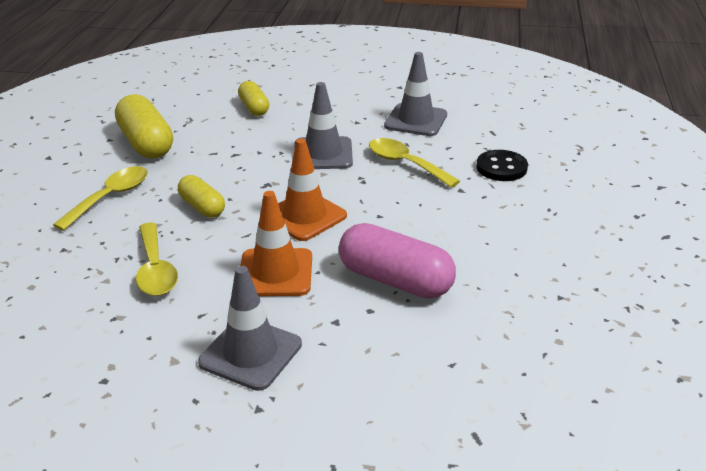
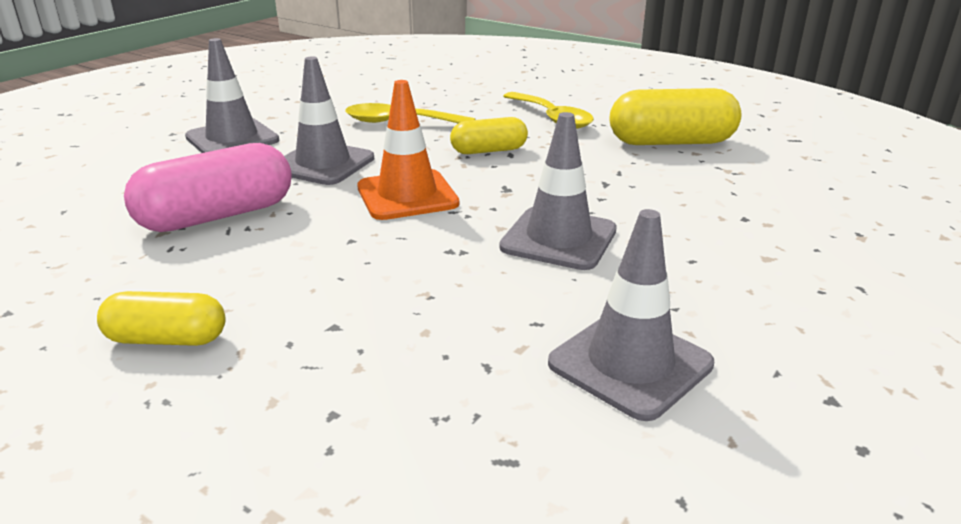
camera: 115 degrees right, 5 degrees down
(254, 108) = (759, 217): yellow capsule -> yellow capsule (167, 339)
(275, 273) = (323, 164): orange traffic cone -> grey traffic cone
(406, 164) = (465, 299): yellow spoon -> none
(501, 168) = (350, 403): black button -> none

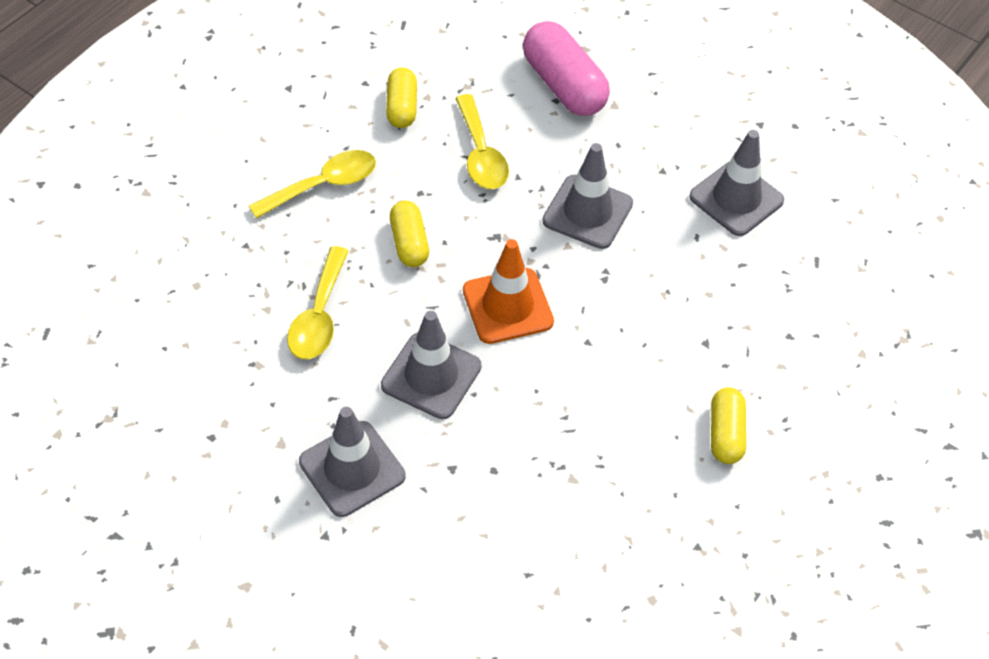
camera: 90 degrees left, 25 degrees up
(217, 216) = (543, 443): pink capsule -> pink capsule (563, 85)
(626, 178) = (480, 154): none -> yellow spoon
(671, 142) = (402, 107): yellow capsule -> yellow capsule, size x0.59

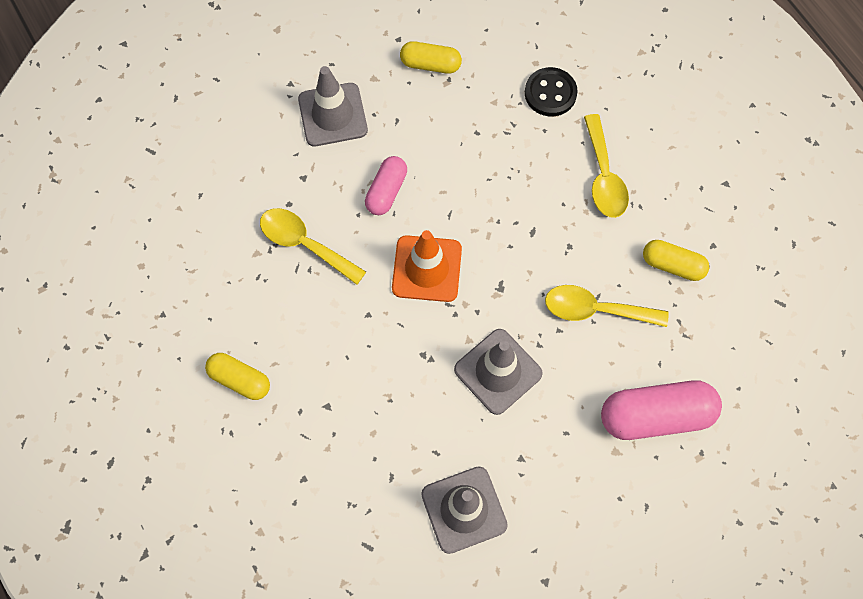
camera: 115 degrees right, 15 degrees up
(234, 259) = (550, 93): none -> black button
(319, 315) = (473, 134): yellow spoon -> yellow spoon (305, 244)
(409, 243) = (519, 219): yellow capsule -> yellow capsule (430, 64)
(431, 376) = (386, 191): grey traffic cone -> pink capsule

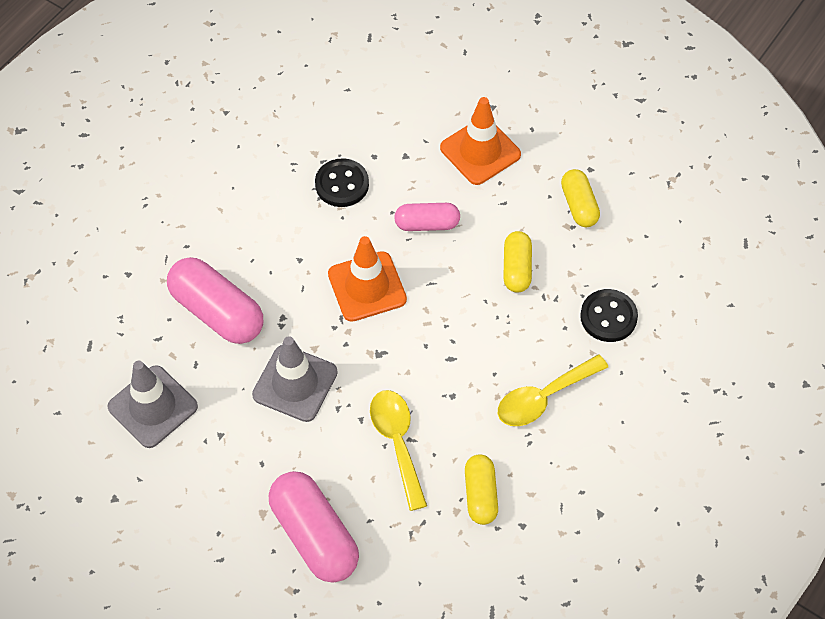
camera: 65 degrees right, 10 degrees down
(240, 380) = (194, 191): yellow capsule -> yellow capsule (516, 268)
(305, 244) = (342, 184): yellow spoon -> black button
(332, 115) = (480, 151): grey traffic cone -> orange traffic cone
(389, 411) = (217, 312): none -> pink capsule

